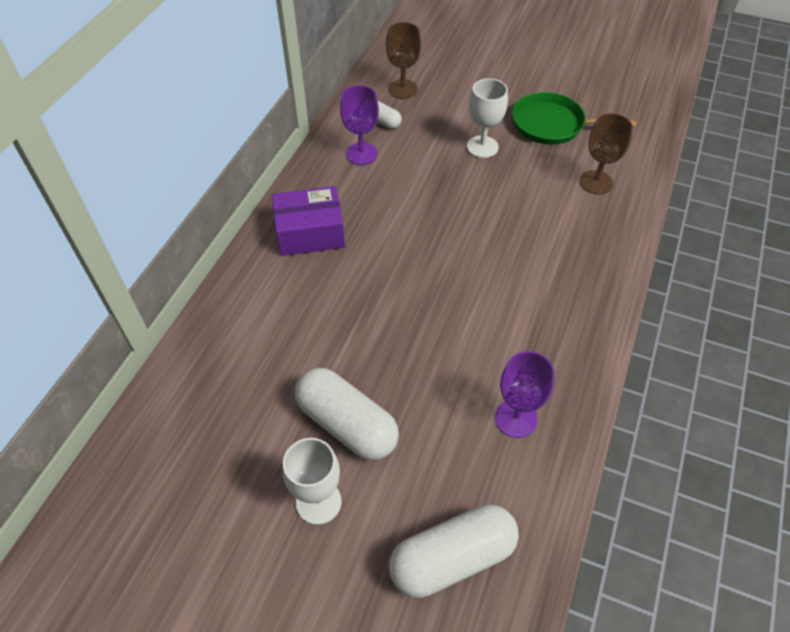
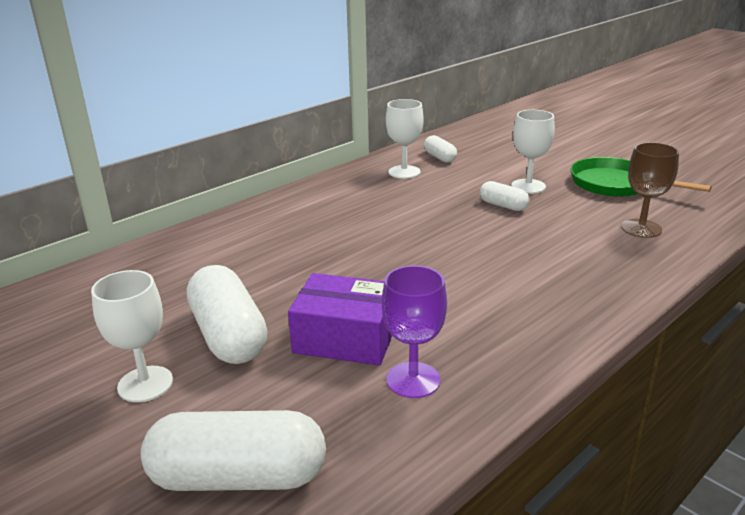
camera: 25 degrees right, 25 degrees down
(310, 233) = (314, 207): purple box -> purple box (346, 338)
(361, 154) = (404, 172): purple goblet -> white goblet
(403, 89) = (475, 143): brown goblet -> none
(475, 182) = (503, 205): none -> white capsule

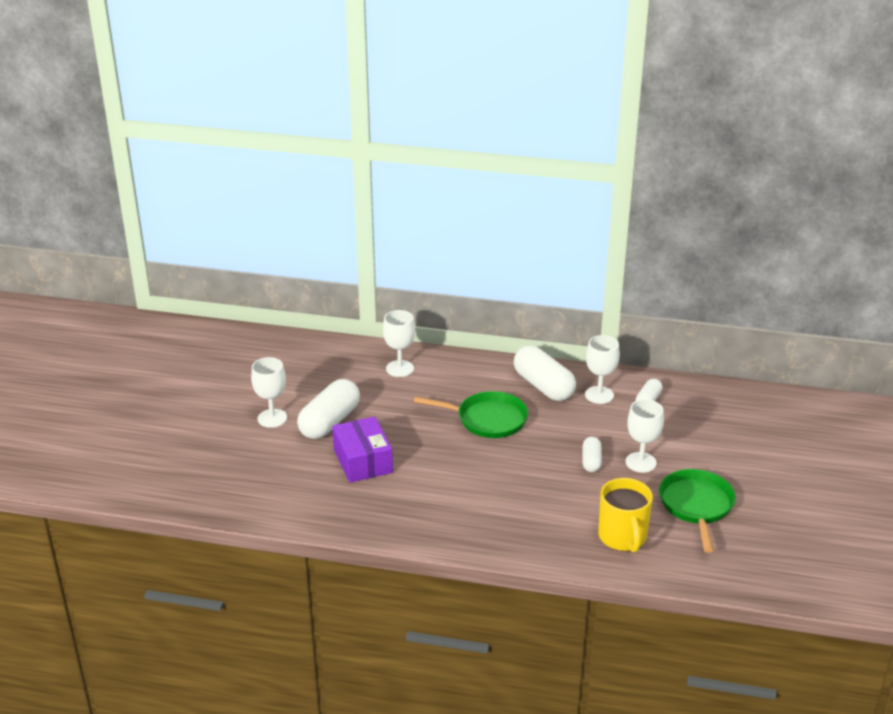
camera: 55 degrees right, 5 degrees up
(202, 250) = (400, 368): none -> white goblet
(238, 477) = (239, 476): white capsule -> white capsule (543, 386)
(370, 232) = (487, 419): none -> green pan
(413, 380) = (347, 498): purple goblet -> none
(641, 228) = (622, 537): brown goblet -> yellow mug

